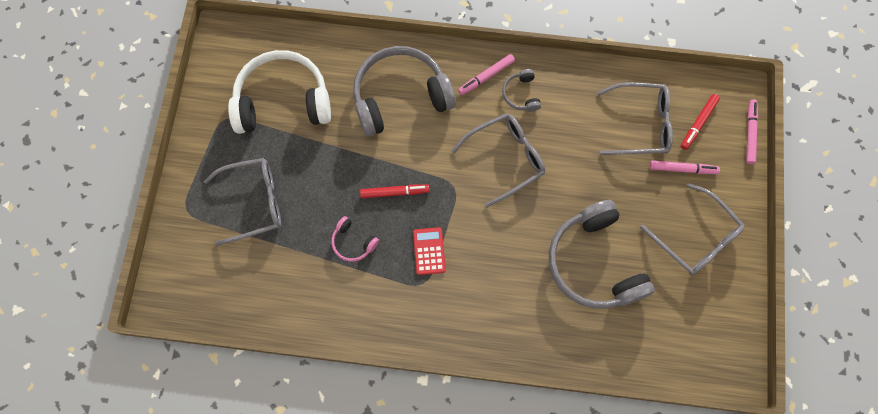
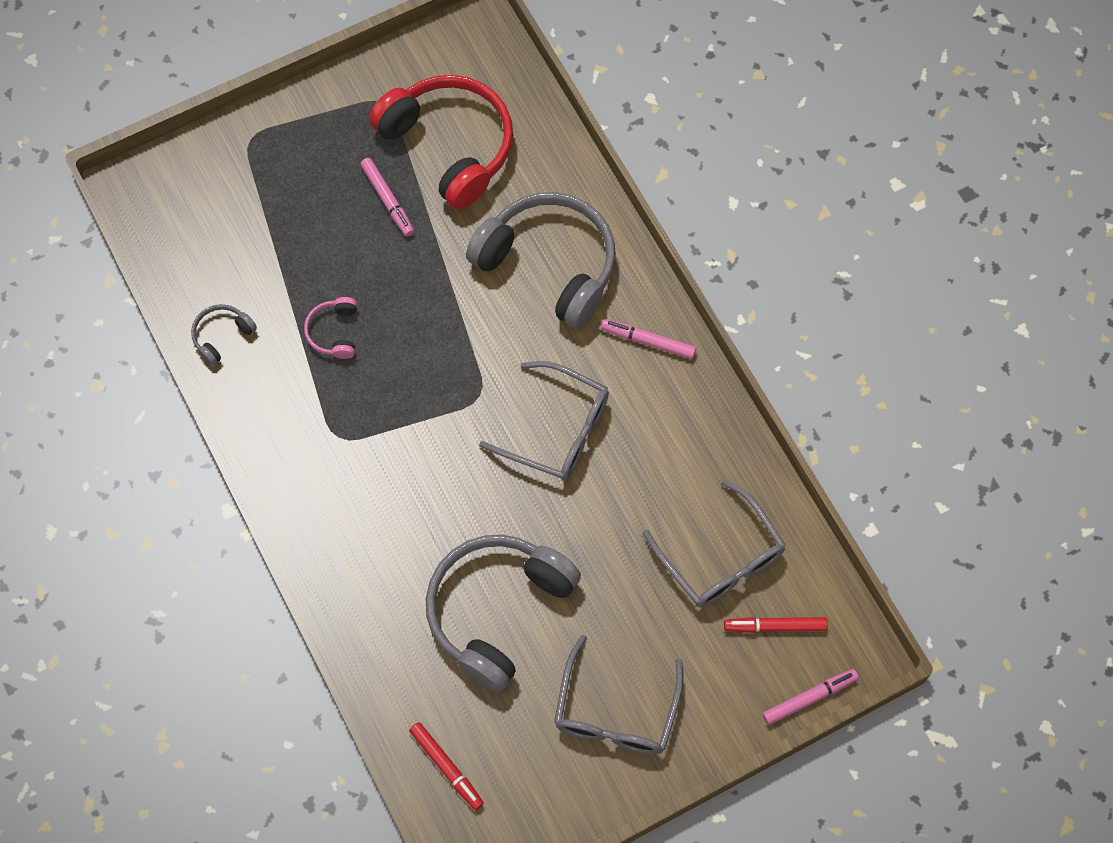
camera: 55 degrees right, 5 degrees down
(253, 202) = (306, 199): grey glasses -> none
(283, 101) = (449, 146): white headphones -> red headphones
(394, 192) = (426, 336): red marker -> red marker (447, 767)
(429, 251) = (381, 419): red calculator -> none
(521, 94) = (655, 395): grey headphones -> grey headphones (222, 336)
(682, 169) = (697, 643): pink marker -> pink marker (388, 200)

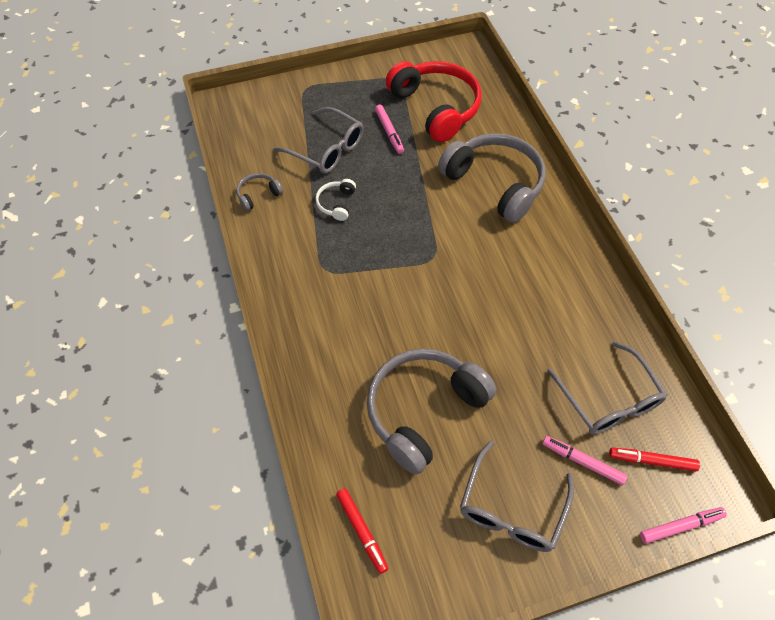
camera: 10 degrees right, 10 degrees down
(334, 332) = (336, 203): pink headphones -> white headphones
(556, 429) = (487, 288): grey glasses -> grey glasses (326, 149)
(648, 341) = (562, 240): pink marker -> pink marker (582, 462)

